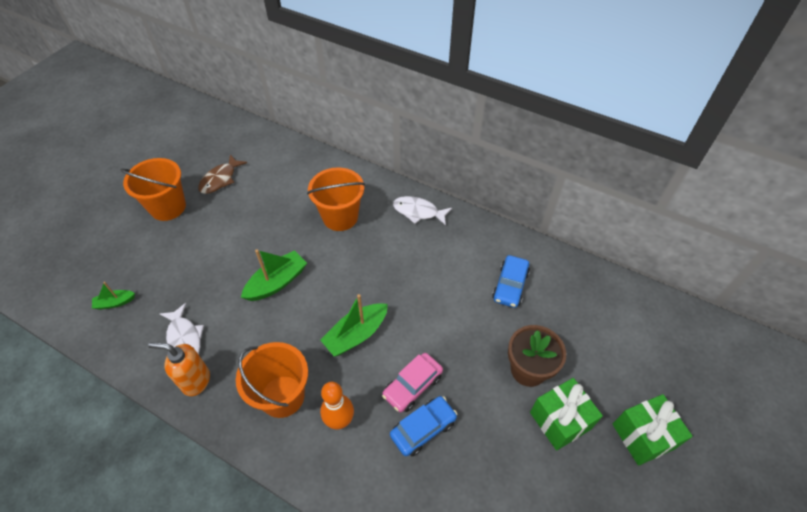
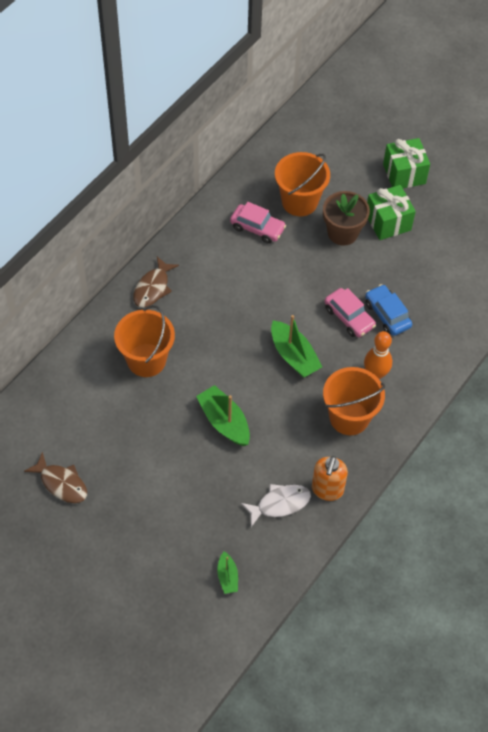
camera: 85 degrees left, 5 degrees up
(168, 207) = (96, 538): orange bucket -> orange bucket (299, 202)
(418, 212) = (153, 288): white fish -> brown fish
(510, 286) = (257, 228): blue car -> pink car

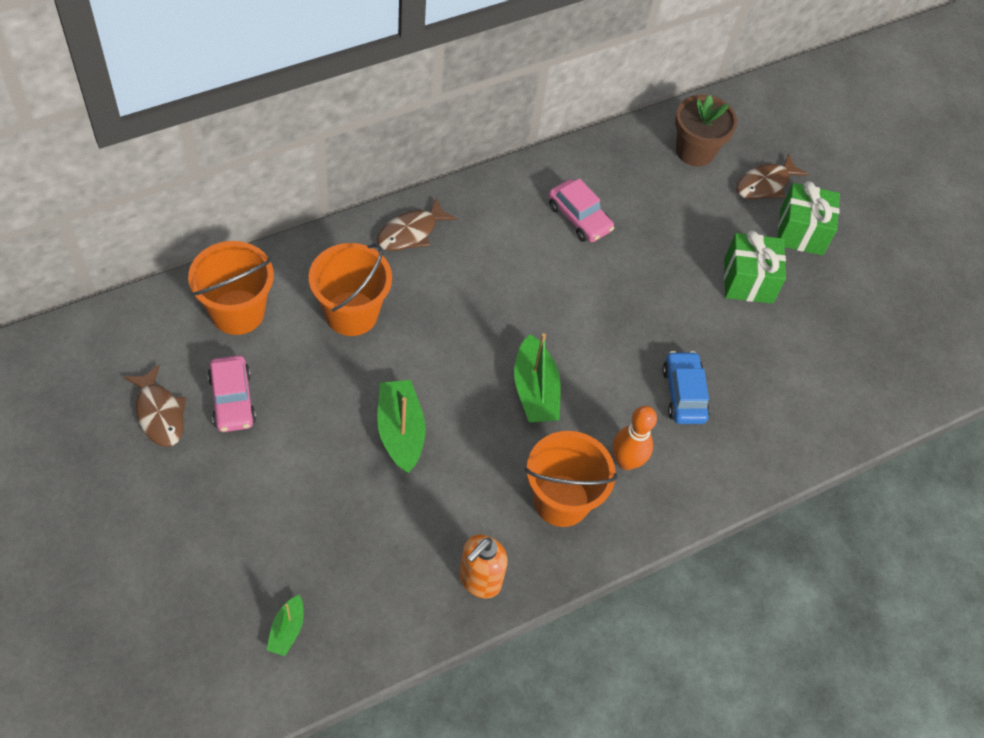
camera: 20 degrees right, 0 degrees up
(280, 504) = (409, 568): white fish -> none
(299, 202) = (649, 209): orange bucket -> orange bucket (237, 312)
(342, 233) = (682, 269): brown flower pot -> brown flower pot (695, 151)
(349, 317) = (632, 375): pink car -> pink car (232, 400)
(364, 151) = (765, 184): none -> brown fish

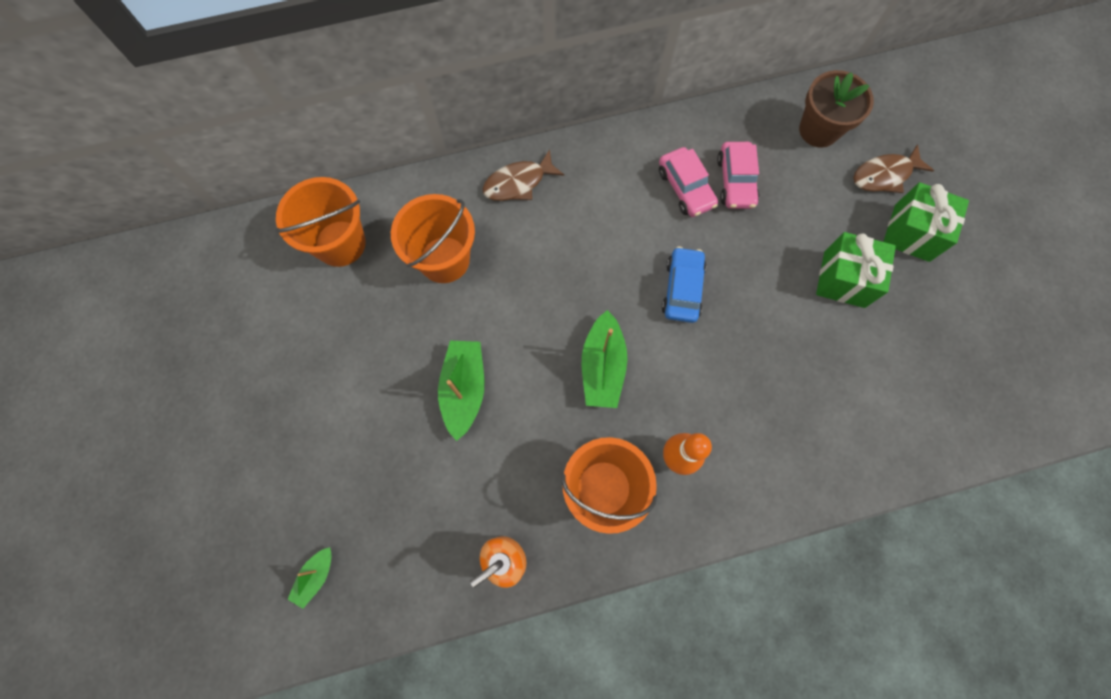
camera: 20 degrees right, 15 degrees up
(159, 413) = (249, 336): brown fish -> none
(232, 400) = (316, 332): pink car -> pink car (735, 181)
(683, 394) = (751, 393): blue car -> blue car (682, 289)

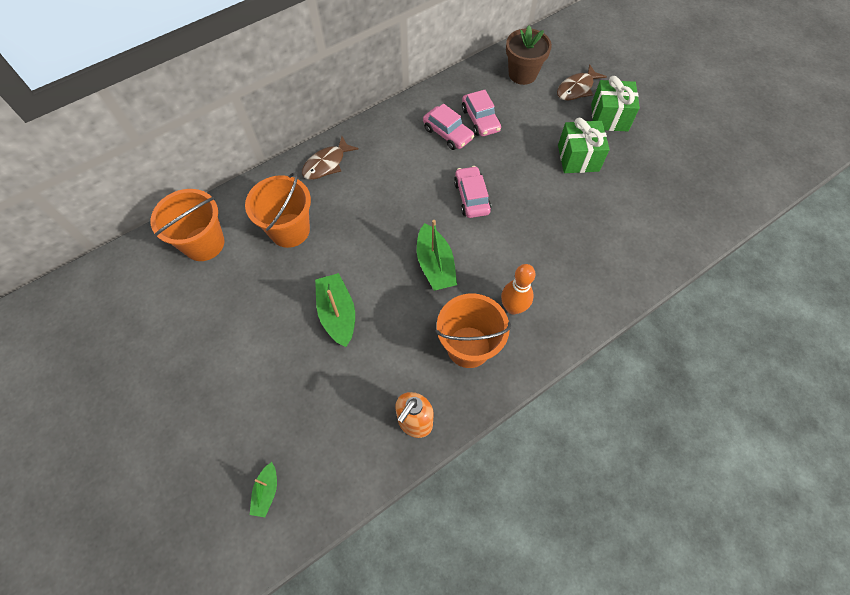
camera: 20 degrees left, 10 degrees down
(682, 289) = (471, 197): blue car -> pink car

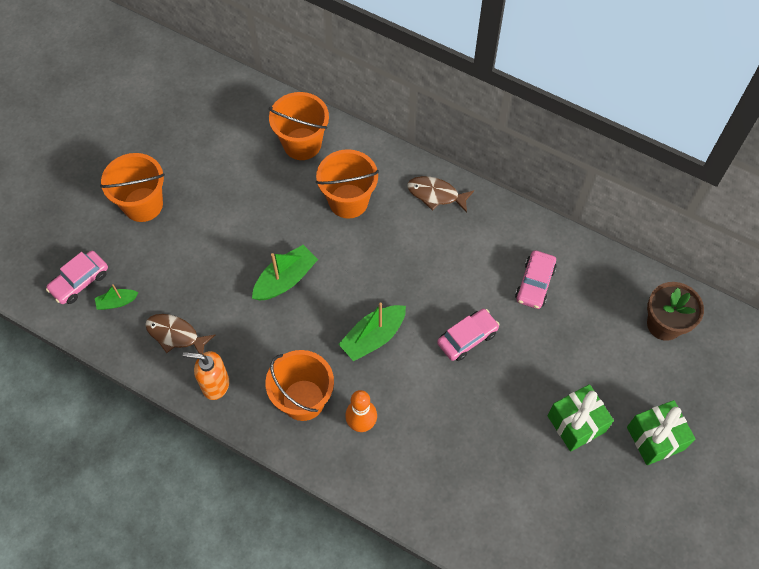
camera: 65 degrees right, 0 degrees up
(167, 419) = (143, 204): none -> orange bucket
(480, 120) = (571, 307): pink car -> pink car (80, 281)
(576, 89) = (678, 389): brown fish -> brown fish (175, 335)

